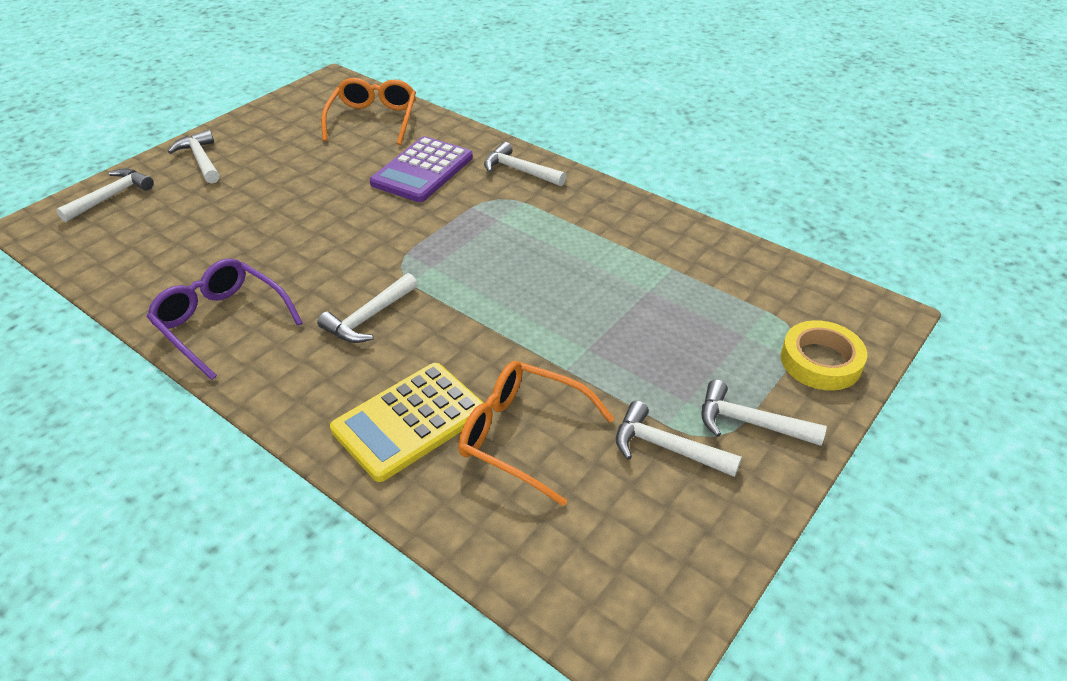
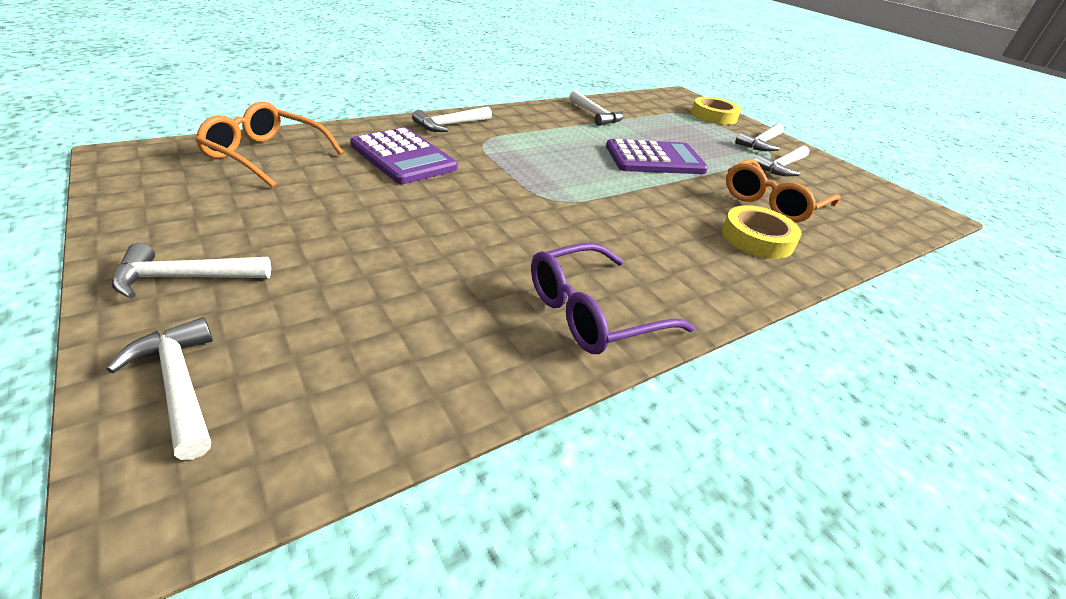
camera: 75 degrees left, 5 degrees down
(368, 318) = (622, 229): white hammer -> white hammer (596, 115)
(409, 421) = (757, 238): yellow calculator -> yellow tape
(569, 319) = (654, 159): none -> purple calculator

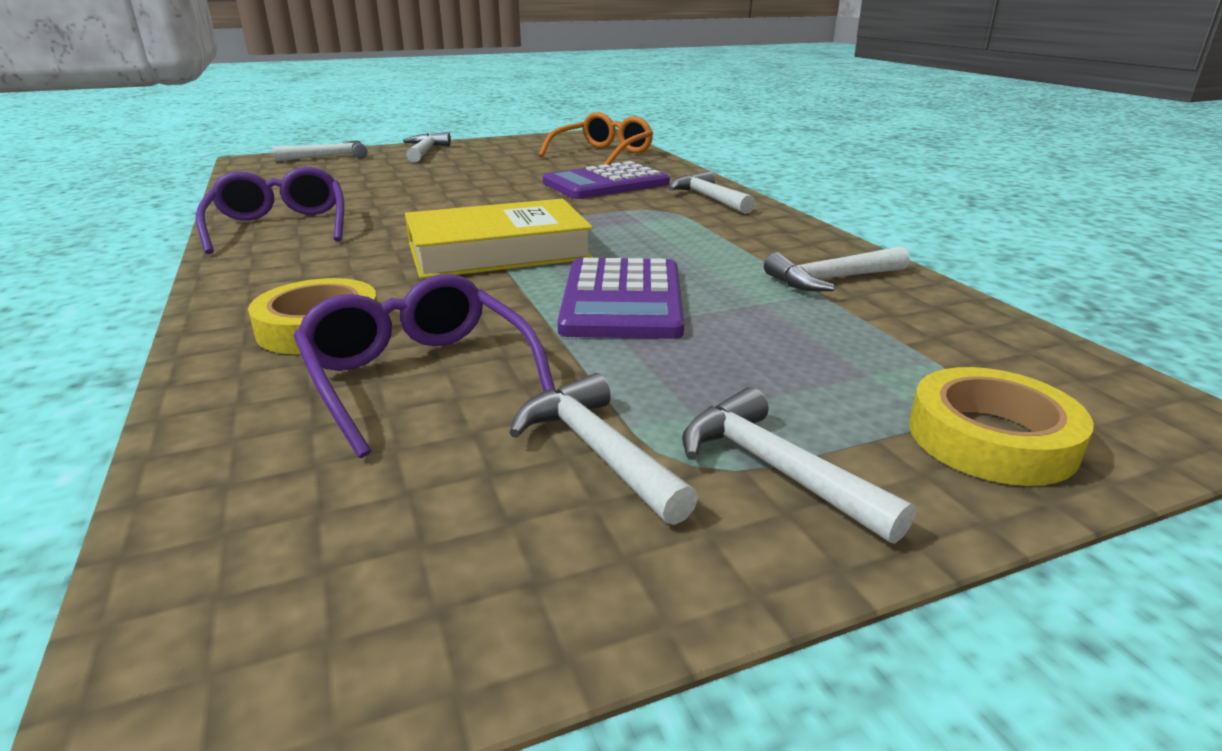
camera: 105 degrees right, 10 degrees down
(601, 194) = (498, 251): none -> yellow book
(772, 202) = (419, 376): orange glasses -> purple glasses

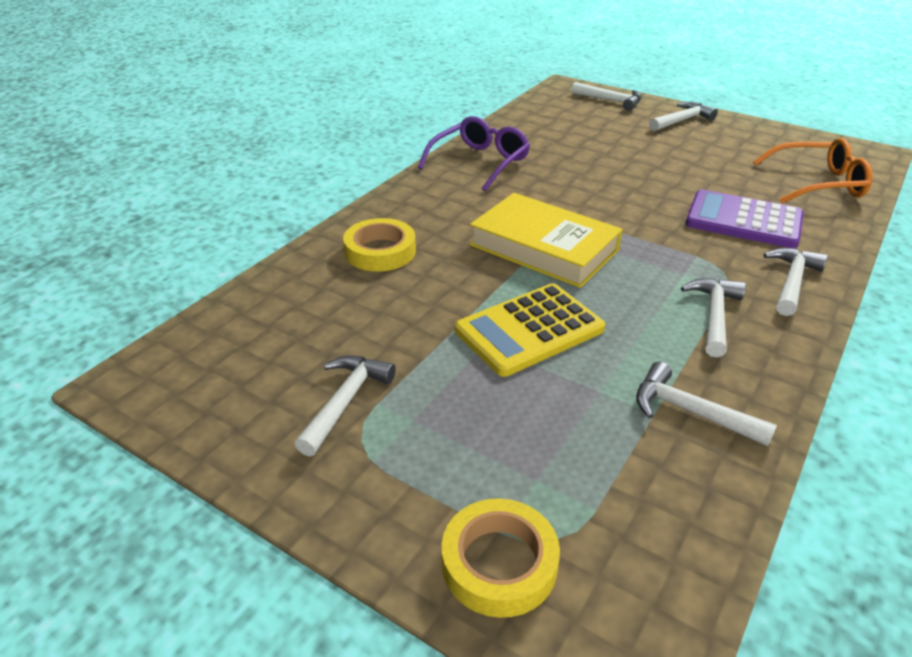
camera: 55 degrees right, 10 degrees up
(419, 376) = (363, 309): purple glasses -> none
(622, 300) = (529, 330): purple calculator -> yellow calculator
(774, 469) = (380, 473): white hammer -> white hammer (714, 315)

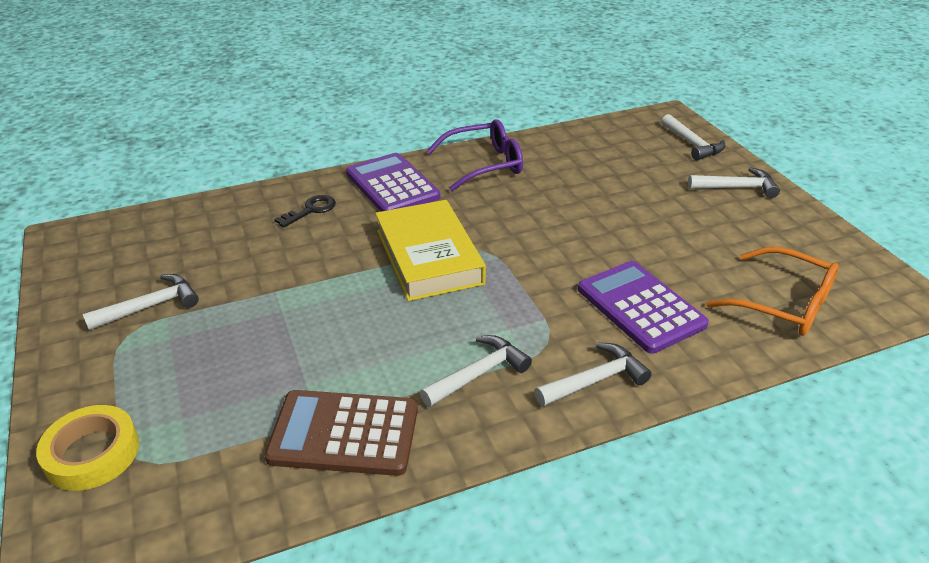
camera: 35 degrees right, 0 degrees up
(380, 251) = (310, 210): yellow tape -> black key
(425, 204) = (392, 185): none -> purple calculator
(529, 330) = (324, 315): yellow calculator -> none
(690, 411) = (344, 433): white hammer -> brown calculator

